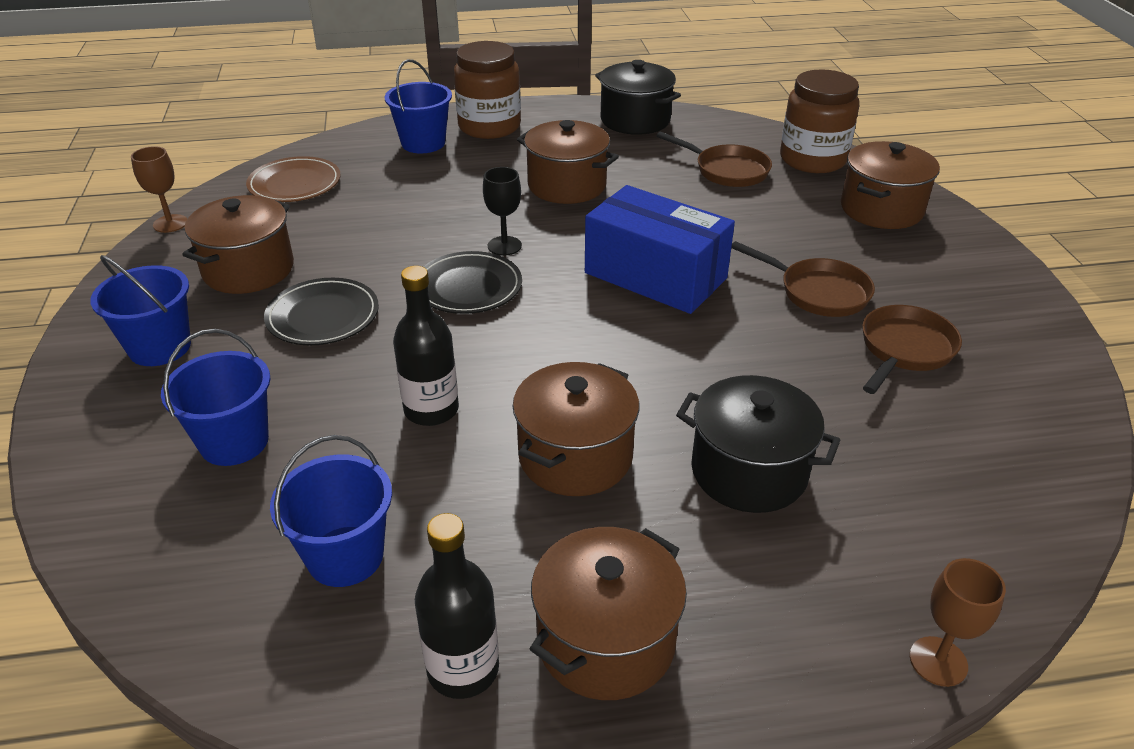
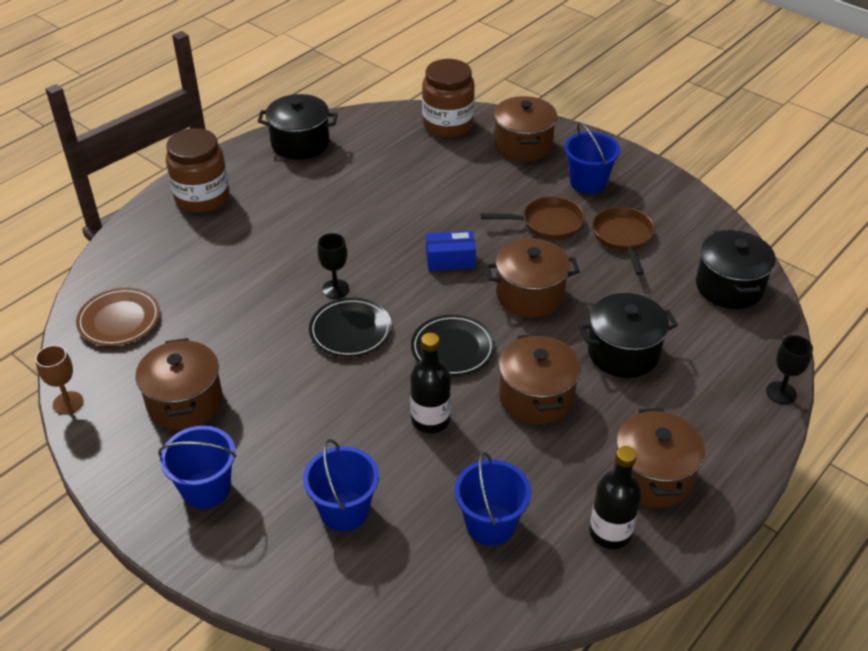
camera: 40 degrees left, 5 degrees up
(323, 316) = (285, 403): black plate -> black plate (452, 348)
(423, 143) = (171, 236): blue bucket -> blue bucket (588, 182)
(567, 185) = (319, 221): brown pot -> brown pot (530, 295)
(655, 275) = (450, 260): blue box -> blue box, size x0.52
(727, 170) = (406, 158): brown pan -> none
(938, 661) = (781, 393): brown goblet -> black goblet
(1005, 479) = (729, 287): none -> black pot

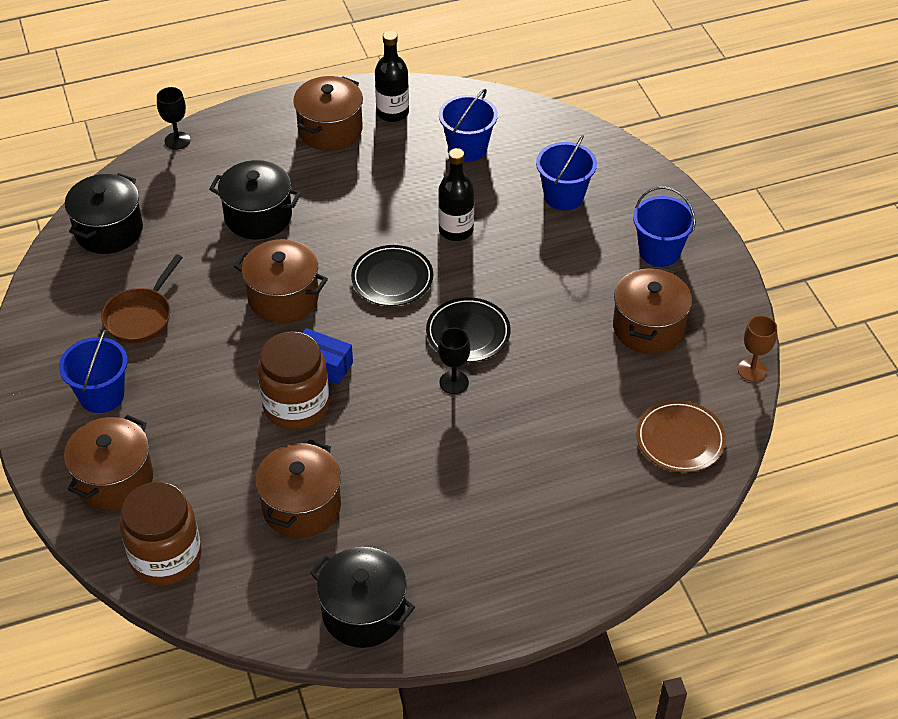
camera: 150 degrees left, 5 degrees up
(202, 197) = (528, 572): brown jar -> brown jar (296, 406)
(536, 397) = (360, 212): brown pot -> brown pot (301, 506)
(547, 223) = (193, 364): brown pan -> none

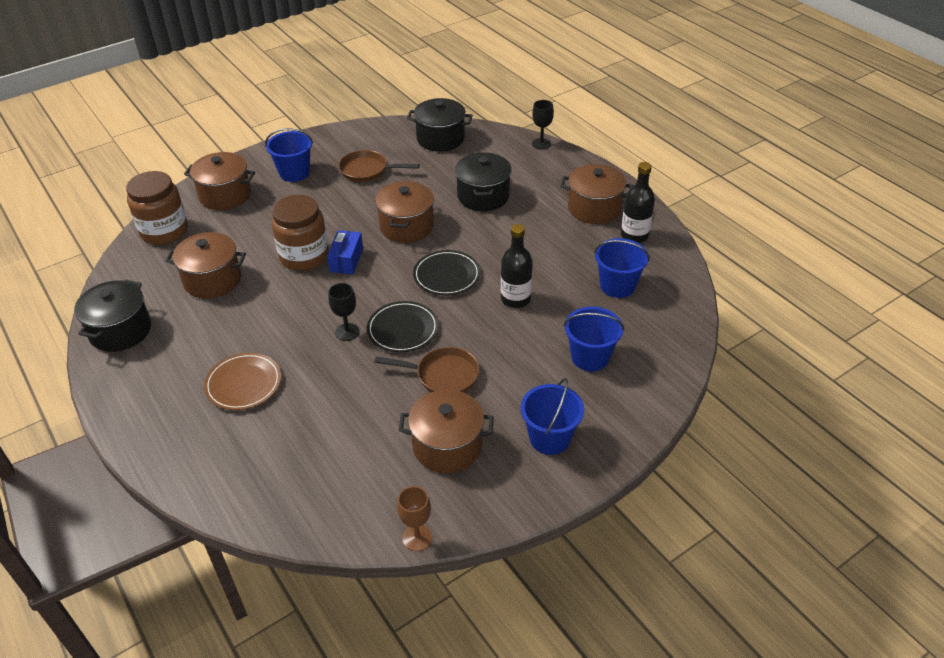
camera: 75 degrees right, 5 degrees down
(551, 312) = (443, 375): none -> brown pan
(680, 439) = (316, 492): brown plate -> brown plate (243, 384)

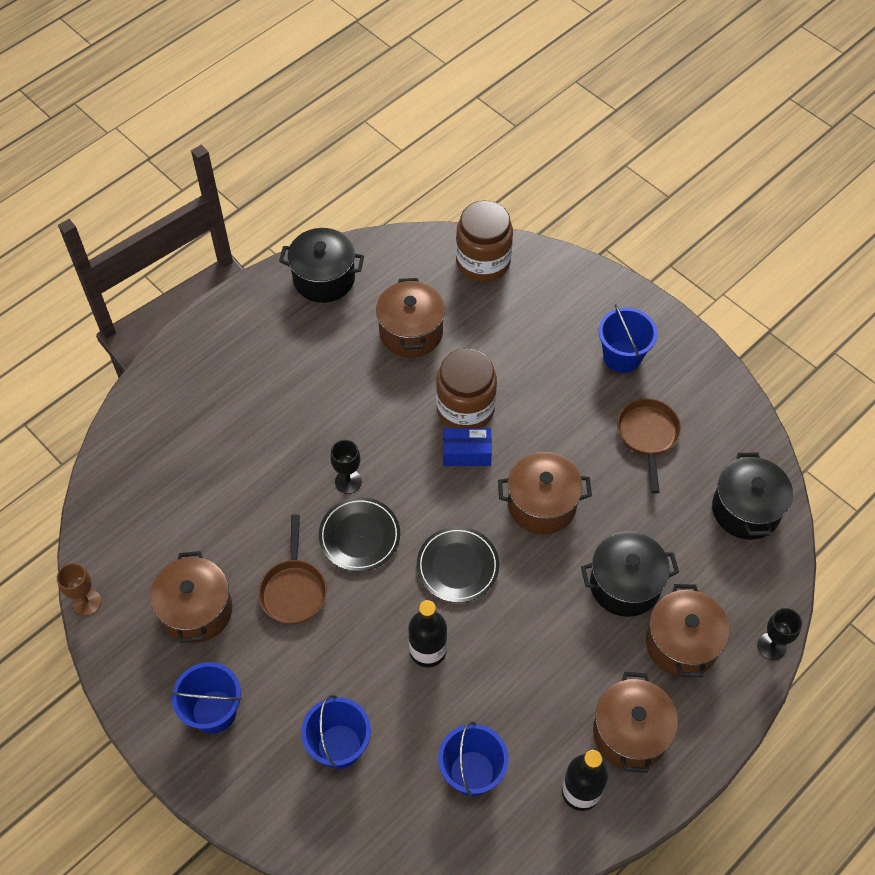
camera: 80 degrees right, 15 degrees up
(225, 195) = (560, 298): brown pot -> brown pot (681, 643)
(243, 384) = (264, 406): brown plate -> none

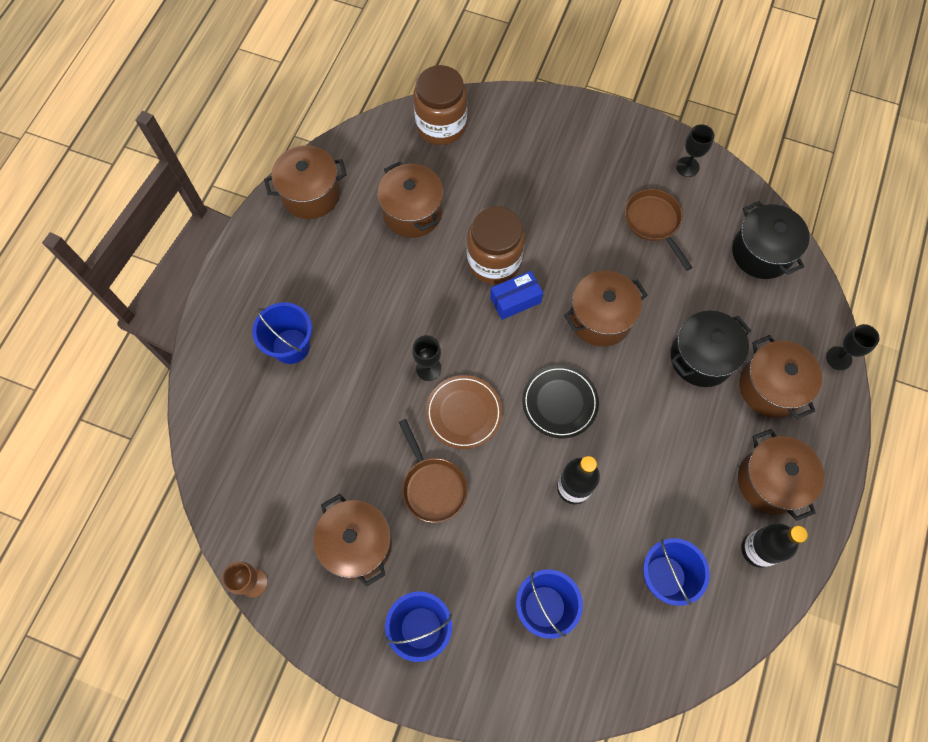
camera: 25 degrees left, 10 degrees up
(324, 278) = (311, 194): black pot -> brown pot
(359, 536) = (463, 413): black plate -> brown plate
(622, 356) = (598, 163): blue bucket -> blue bucket (291, 346)
(713, 395) = (687, 167): none -> black goblet

